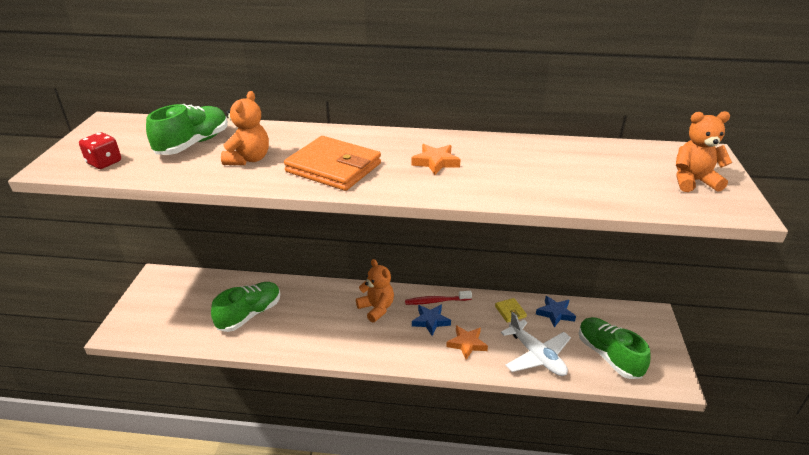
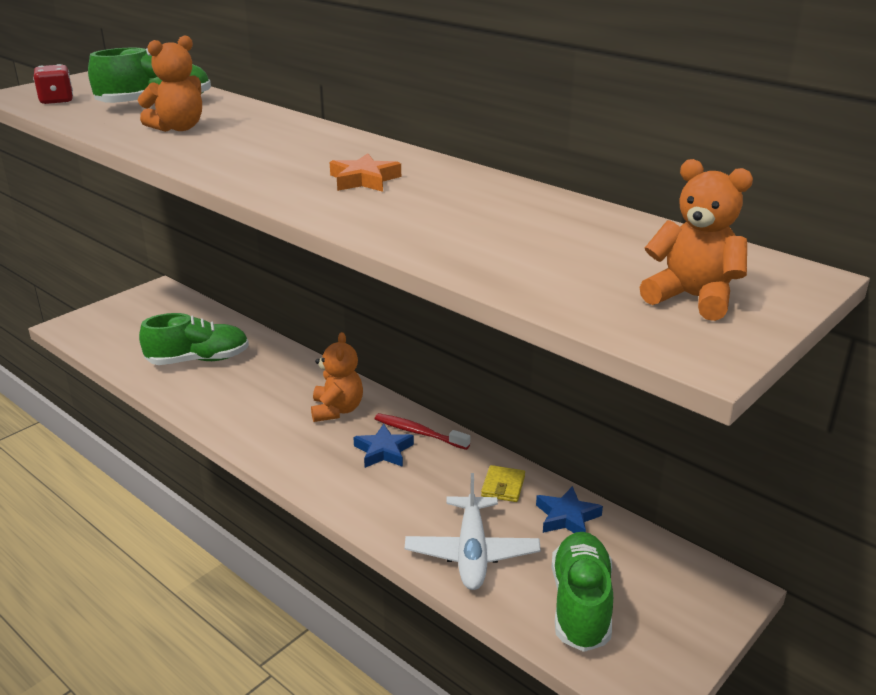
camera: 35 degrees right, 5 degrees down
(333, 168) = (244, 155): orange wallet -> none
(467, 344) = (396, 496): orange star -> none

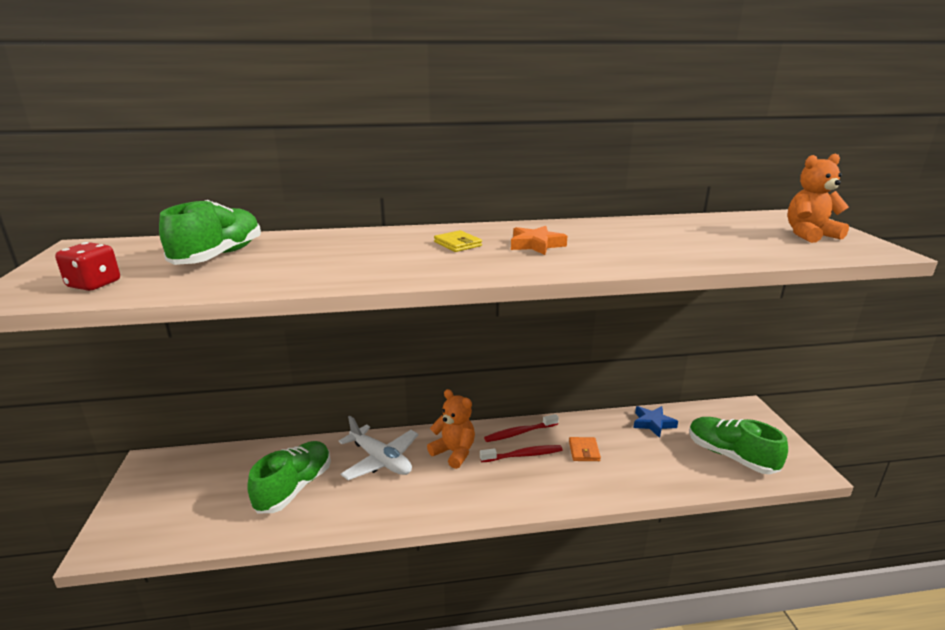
camera: 50 degrees left, 5 degrees down
(178, 128) = (304, 263): orange teddy bear -> none
(383, 451) = (523, 455): blue star -> red toothbrush
(441, 486) = (584, 451): none -> orange wallet
(472, 552) = (658, 470): white plane -> white plane (380, 460)
(503, 486) = (605, 430): yellow wallet -> yellow wallet (458, 244)

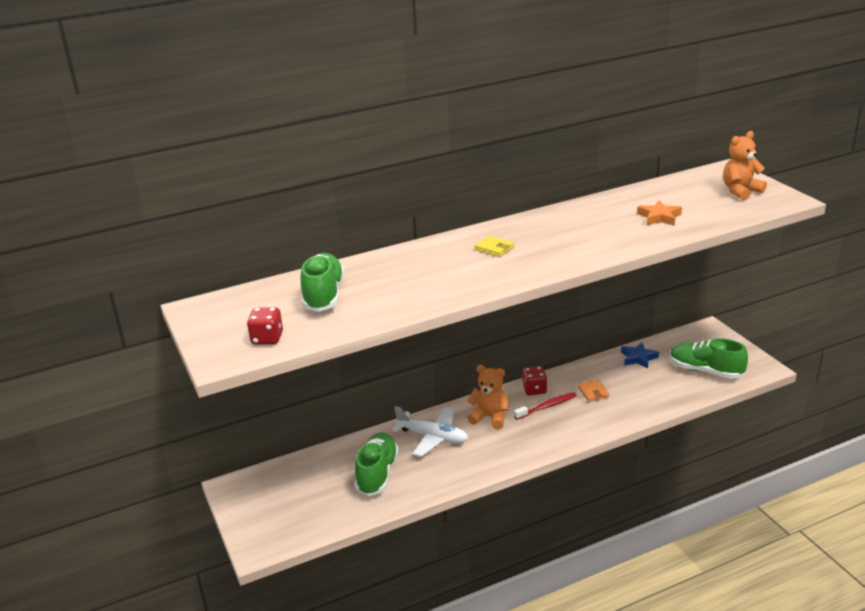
camera: 15 degrees left, 5 degrees up
(519, 433) = (534, 390): red toothbrush -> red dice
(536, 245) = (553, 238): orange star -> orange star (659, 217)

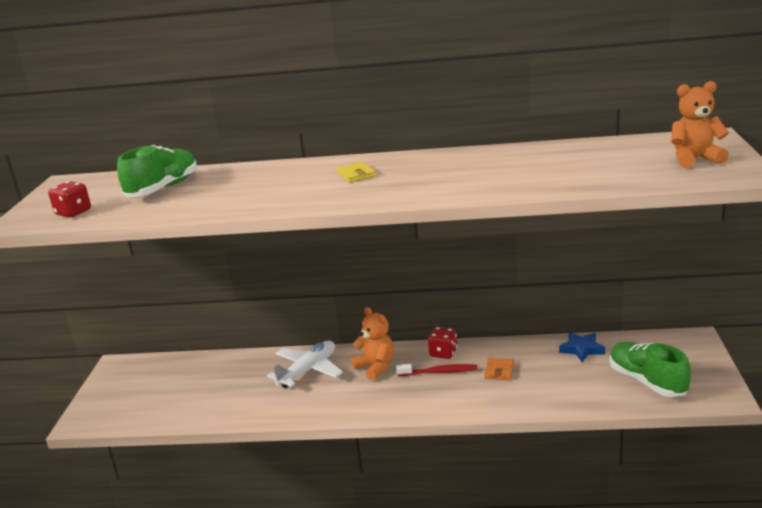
camera: 30 degrees right, 5 degrees down
(377, 474) = (231, 388): green shoe -> none
(433, 437) = (308, 370): white plane -> white plane turned 105 degrees counterclockwise
(659, 217) = (561, 171): orange star -> none

